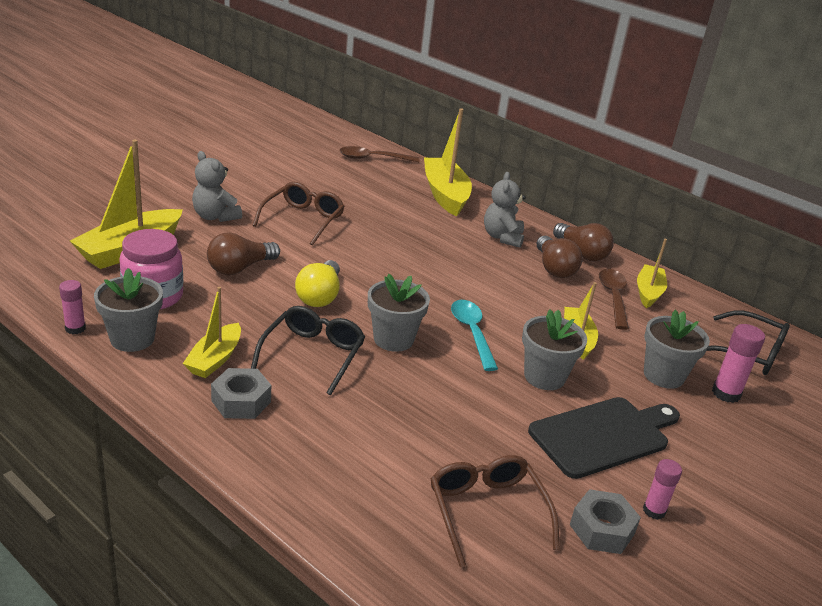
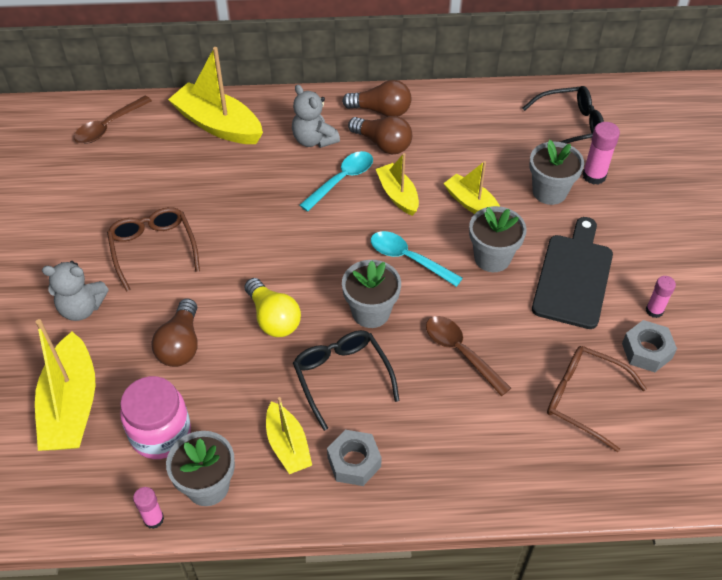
camera: 40 degrees left, 20 degrees up
(489, 266) = (342, 180): none -> turquoise spoon
(613, 297) = (448, 141): brown spoon -> brown spoon (461, 352)
(648, 292) = (462, 116): yellow boat -> yellow boat (398, 195)

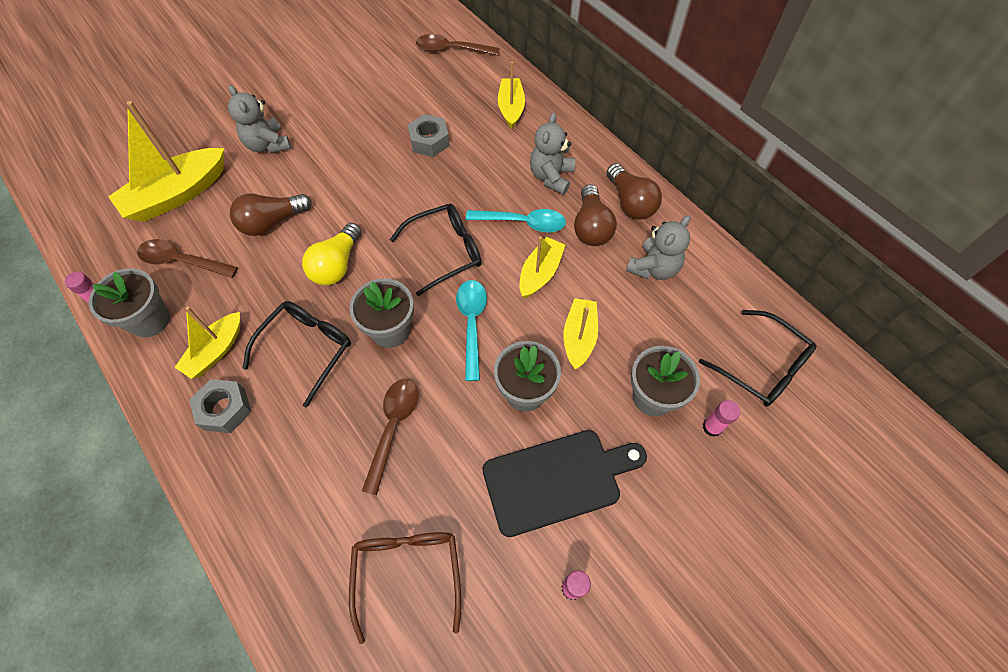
camera: 55 degrees right, 10 degrees up
(153, 249) = (352, 149): brown glasses -> none
(161, 433) = (182, 261): pink jar -> brown spoon
(218, 125) = (511, 108): yellow boat -> yellow boat, size x0.60
(326, 240) = (445, 251): none -> black glasses
(449, 132) = (653, 268): none -> grey teddy bear
(594, 176) = (712, 427): pink glue stick -> pink glue stick, size x0.67
(646, 351) = (511, 607): grey nut -> grey nut (429, 141)

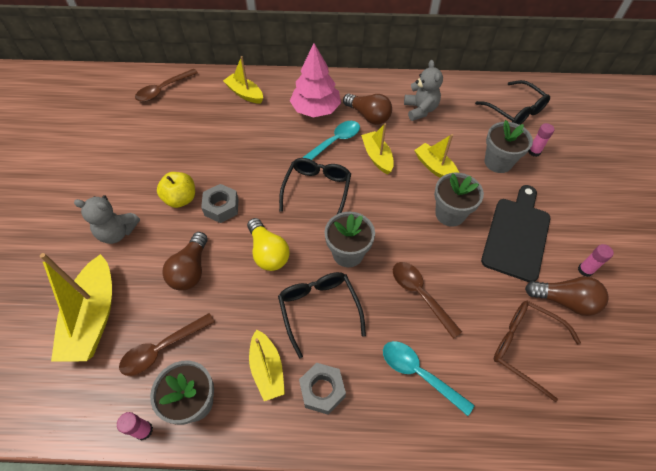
camera: 50 degrees left, 5 degrees down
(339, 158) = (181, 199): none -> yellow apple
(429, 141) = (223, 145): grey nut -> grey nut (221, 207)
(472, 324) = (382, 210): turquoise spoon -> turquoise spoon (419, 374)
(551, 177) = (316, 109): grey teddy bear -> pink tree
(630, 202) = (369, 90): brown light bulb -> brown light bulb (564, 300)
(762, 366) = (515, 111): black glasses -> black glasses turned 60 degrees clockwise

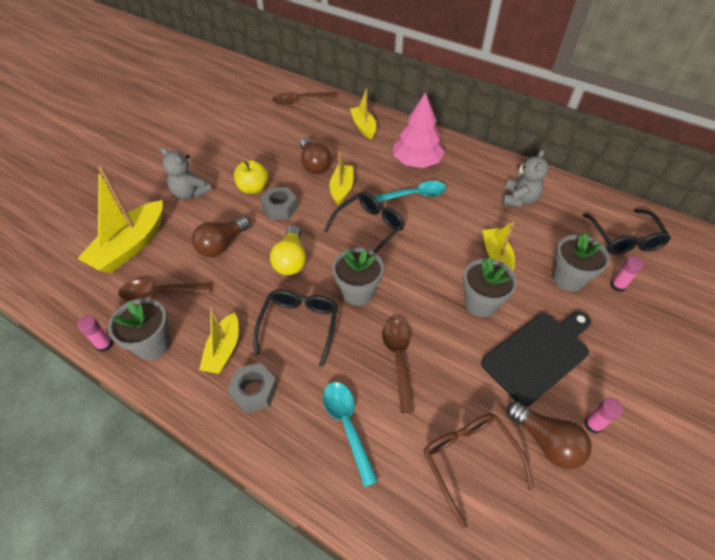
camera: 30 degrees right, 5 degrees down
(368, 116) = (462, 185): brown light bulb -> brown light bulb (314, 164)
(377, 157) = (445, 223): yellow boat -> yellow boat (341, 189)

